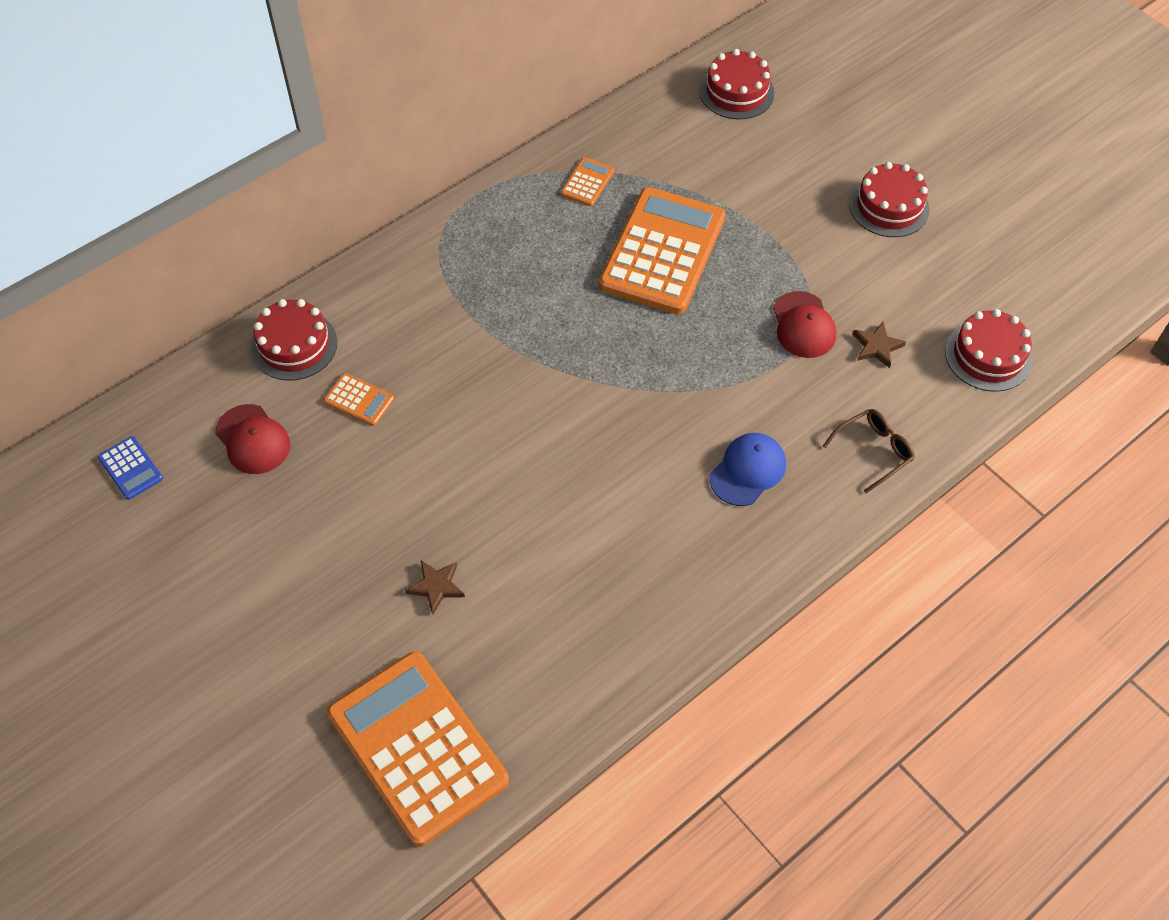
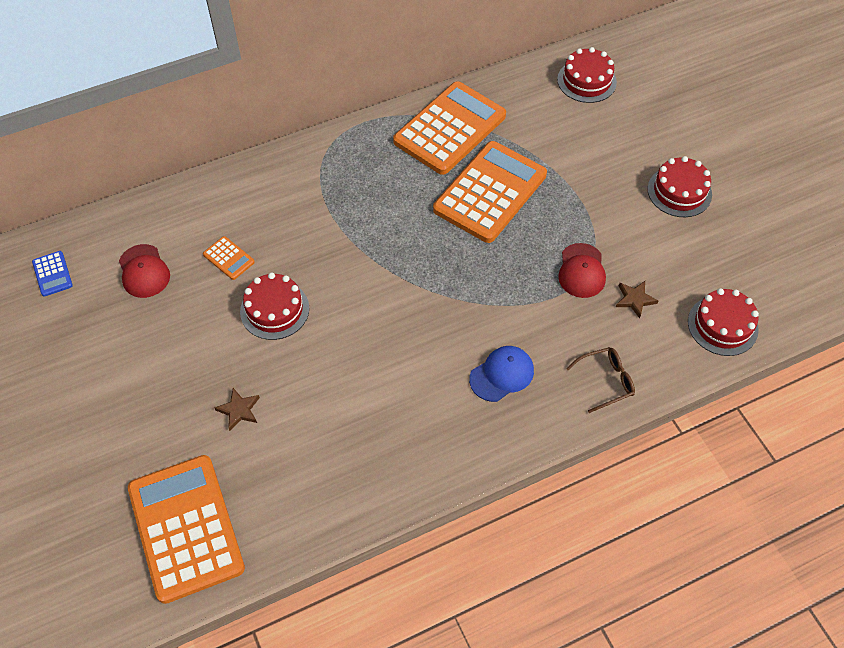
camera: 15 degrees right, 0 degrees up
(294, 345) = (196, 208): red cake -> red cake (274, 310)
(587, 182) = (450, 129): orange calculator -> orange calculator, size x2.44

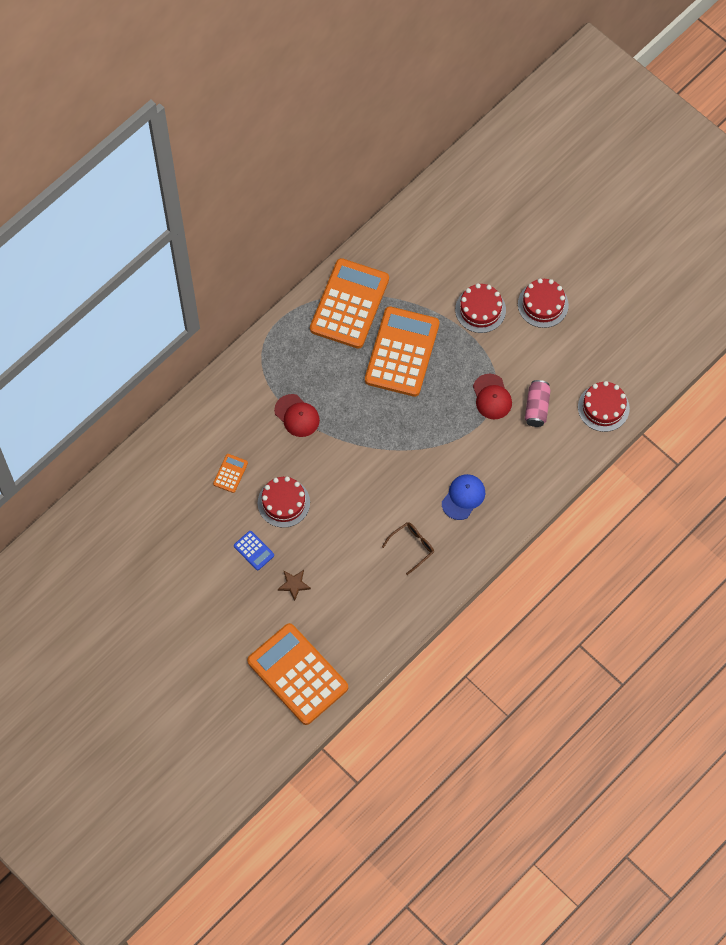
camera: 20 degrees left, 10 degrees up
(52, 274) = (105, 530): blue calculator -> blue calculator (254, 550)
(144, 271) = (172, 505): red cap -> red cap (297, 416)
(228, 258) = (230, 473): orange calculator -> orange calculator turned 90 degrees counterclockwise
(586, 81) = (441, 222): red cake -> red cake (480, 309)
(606, 381) = (536, 478): brown glasses -> brown glasses (412, 547)
(634, 299) = (536, 407): brown star -> pink can

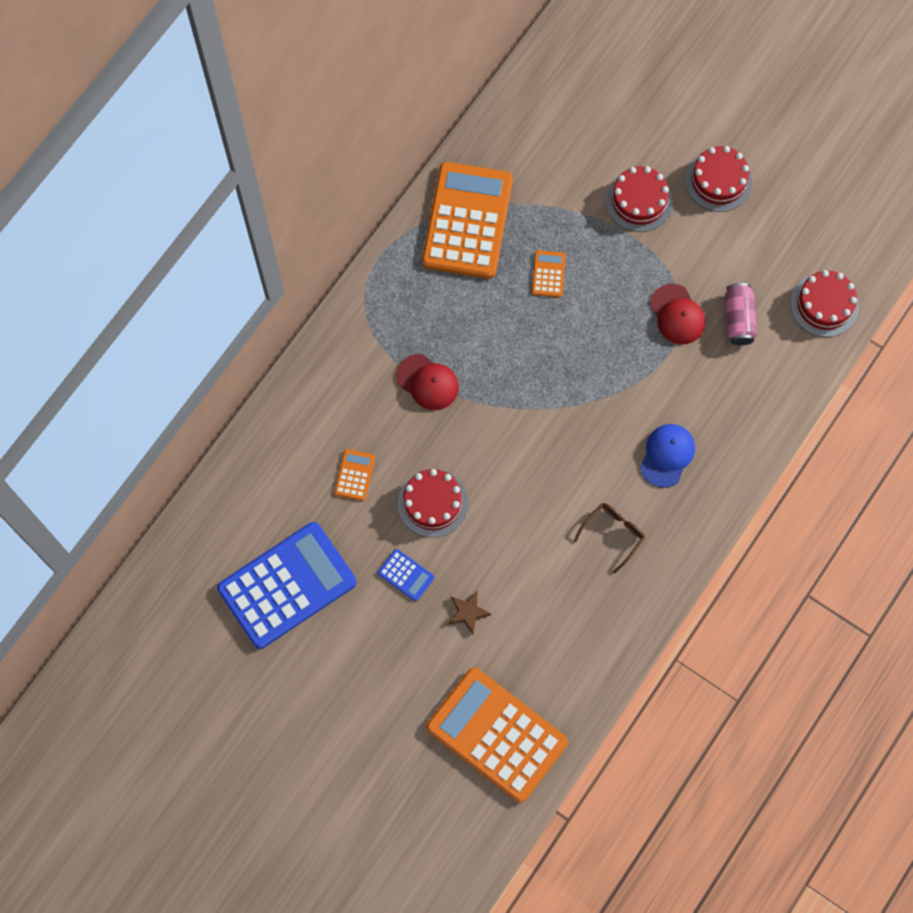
camera: 10 degrees left, 5 degrees up
(166, 543) = (287, 585): none -> blue calculator
(402, 352) = (548, 274): orange calculator -> orange calculator, size x0.41

